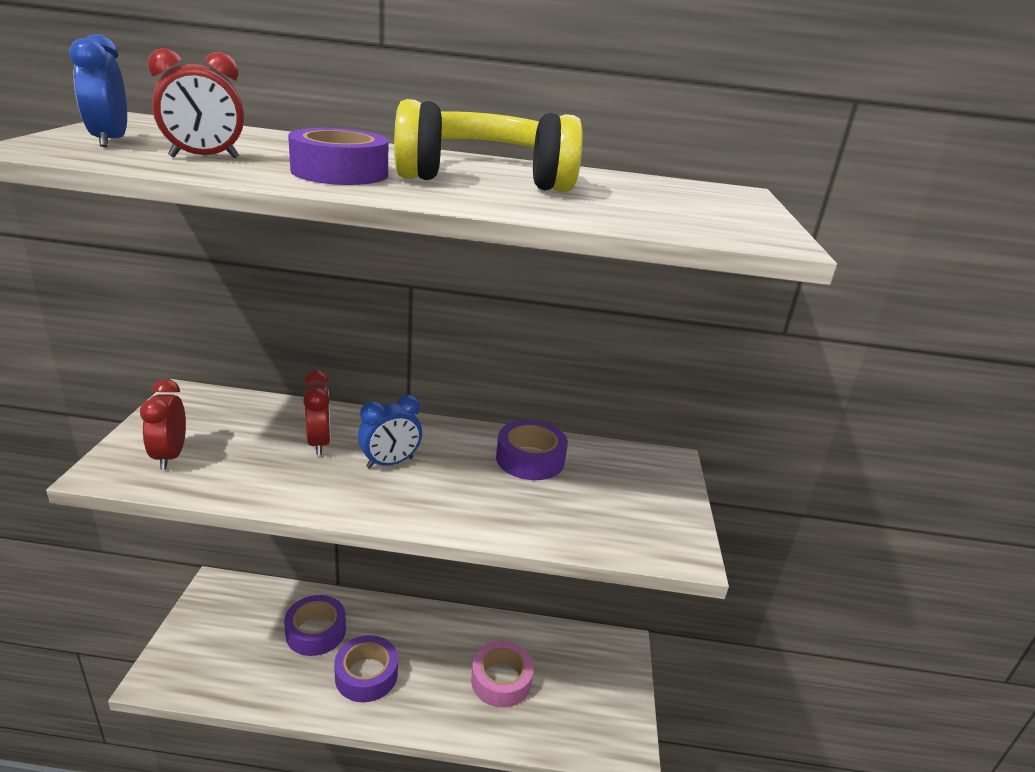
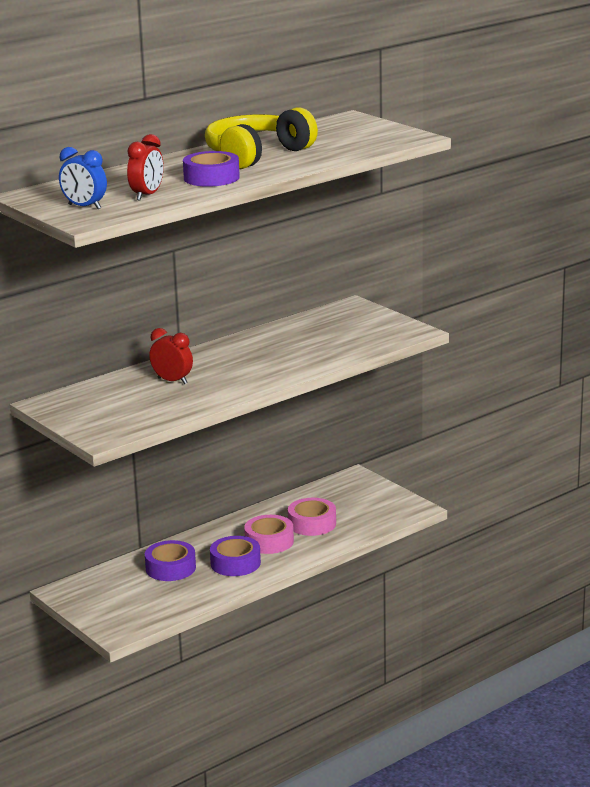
camera: 40 degrees left, 5 degrees down
(170, 456) = (115, 420): red clock -> none
(390, 463) = (226, 369): blue clock -> none
(433, 671) = (269, 541): none -> pink tape
(530, 459) = (287, 336): purple tape -> none

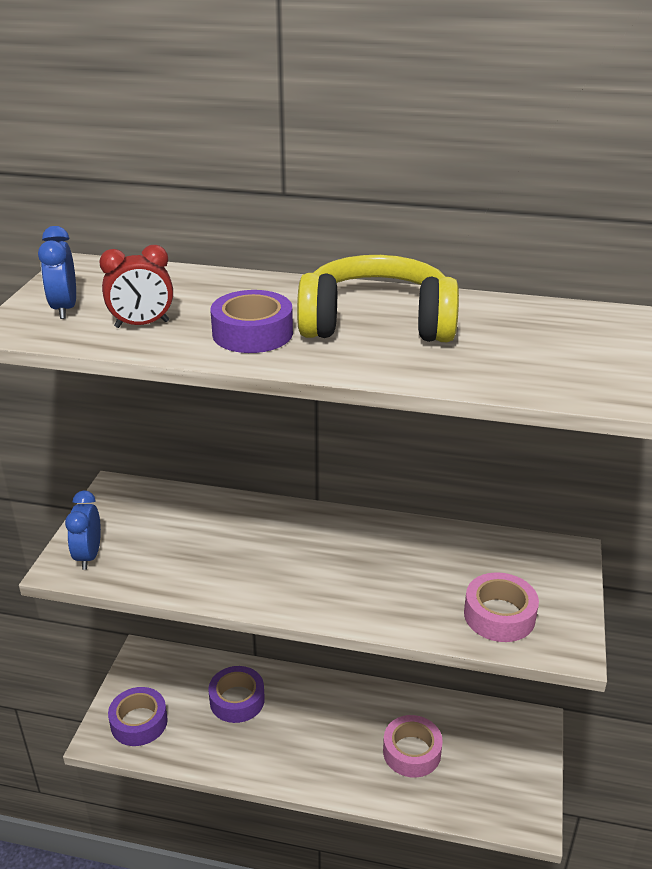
camera: 50 degrees right, 10 degrees up
(105, 427) = (89, 556): none -> blue clock
(172, 381) = (237, 537): red clock -> none
(235, 563) = (285, 742): purple tape -> purple tape (139, 722)
(269, 541) = (347, 740): pink tape -> pink tape (499, 615)

